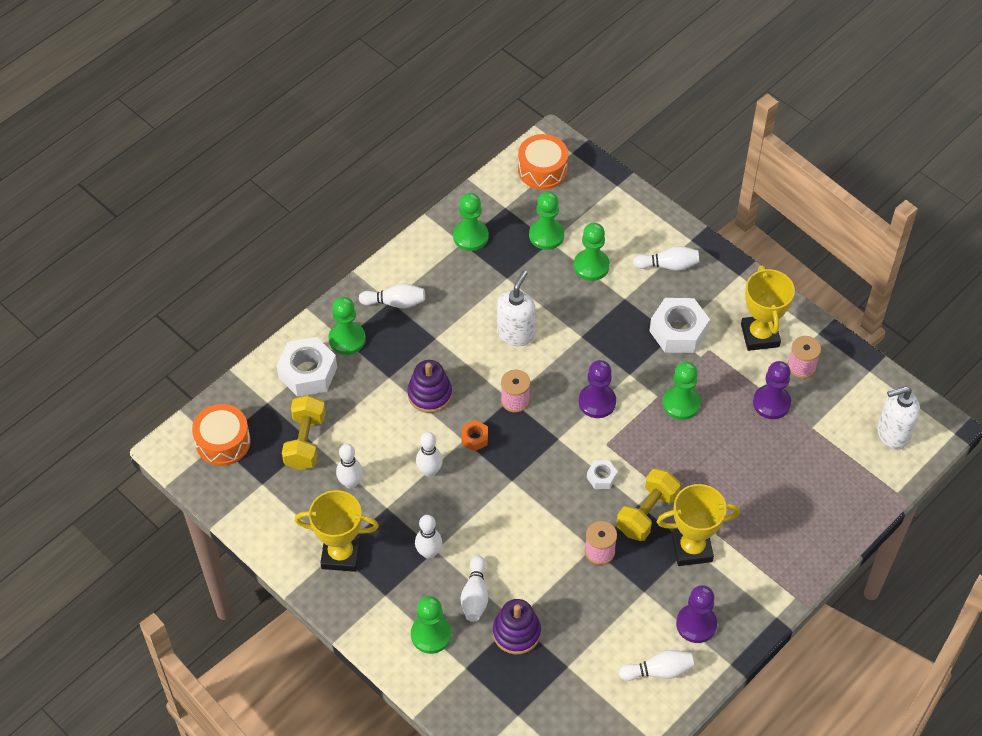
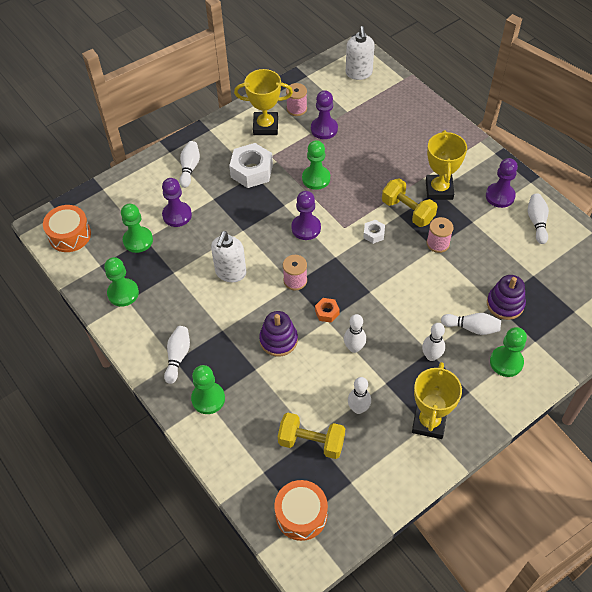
camera: 80 degrees left, 0 degrees up
(308, 373) = (238, 434): white nut -> none
(515, 333) = (230, 273): white soap dispenser -> white soap dispenser turned 105 degrees counterclockwise
(591, 266) = (177, 215): green pawn -> purple pawn

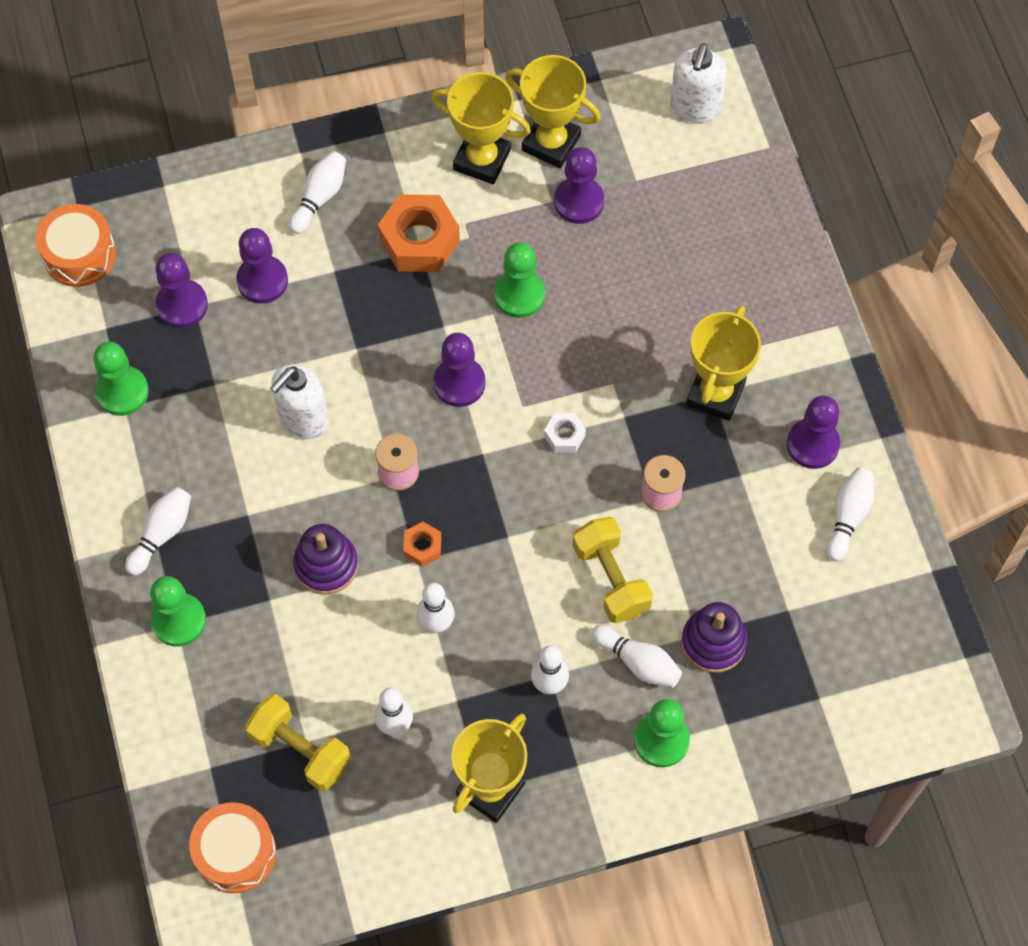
camera: 20 degrees right, 10 degrees up
(138, 240) = (182, 305): green pawn -> purple pawn
(252, 171) = (419, 240): white nut -> orange nut
(296, 109) = (551, 143): pink spool -> yellow trophy
(407, 211) = (642, 414): yellow dumbbell -> yellow dumbbell (611, 578)

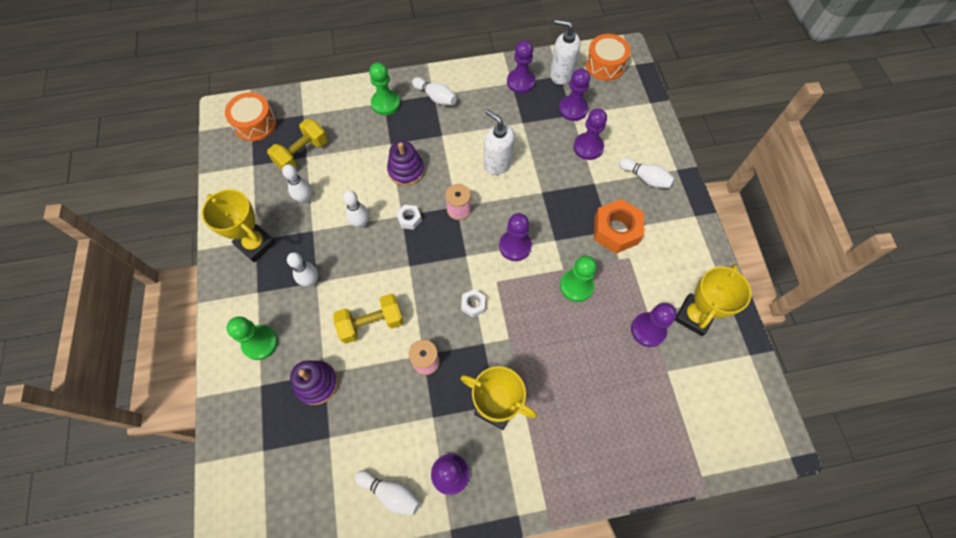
camera: 95 degrees right, 0 degrees up
(122, 392) = (520, 82): green pawn -> purple pawn
(422, 547) = (409, 219): orange nut -> white nut
(482, 160) = (678, 271): yellow trophy -> none
(638, 662) = (313, 334): white bowling pin -> none
(695, 107) = (733, 421): white soap dispenser -> white soap dispenser (561, 74)

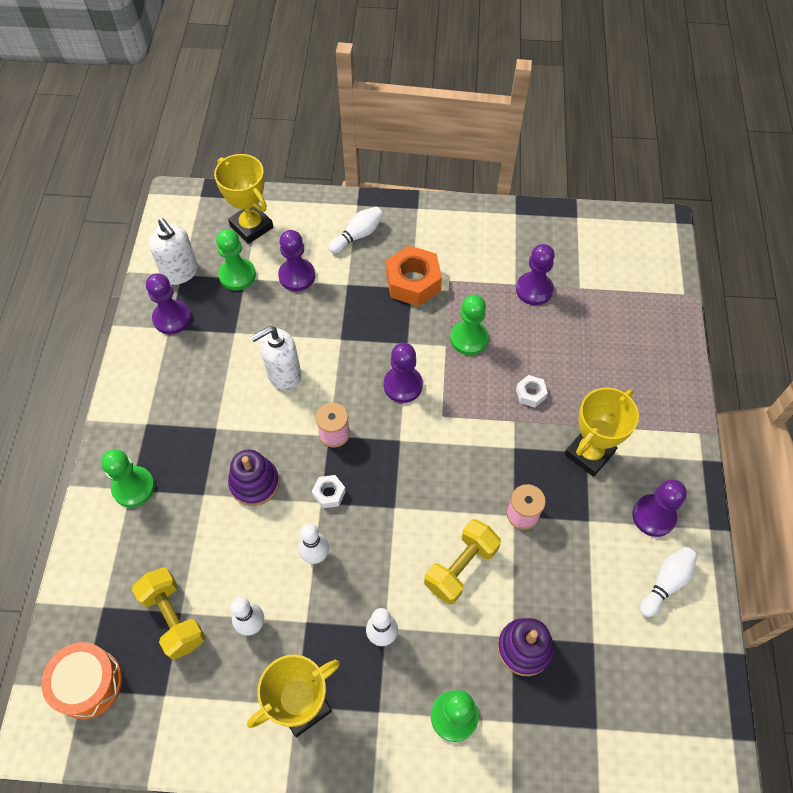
camera: 75 degrees left, 5 degrees down
(371, 323) = (460, 567): yellow dumbbell -> yellow dumbbell turned 45 degrees clockwise
(436, 97) = (151, 422): white bowling pin -> none
(473, 304) = (465, 447): white nut -> white nut (530, 394)
(561, 74) = (180, 272): white soap dispenser -> white soap dispenser turned 75 degrees counterclockwise
(573, 109) = (237, 275): purple pawn -> green pawn
(605, 65) = (187, 224): orange drum -> none
(694, 316) = (528, 247): yellow trophy -> yellow trophy (251, 226)

